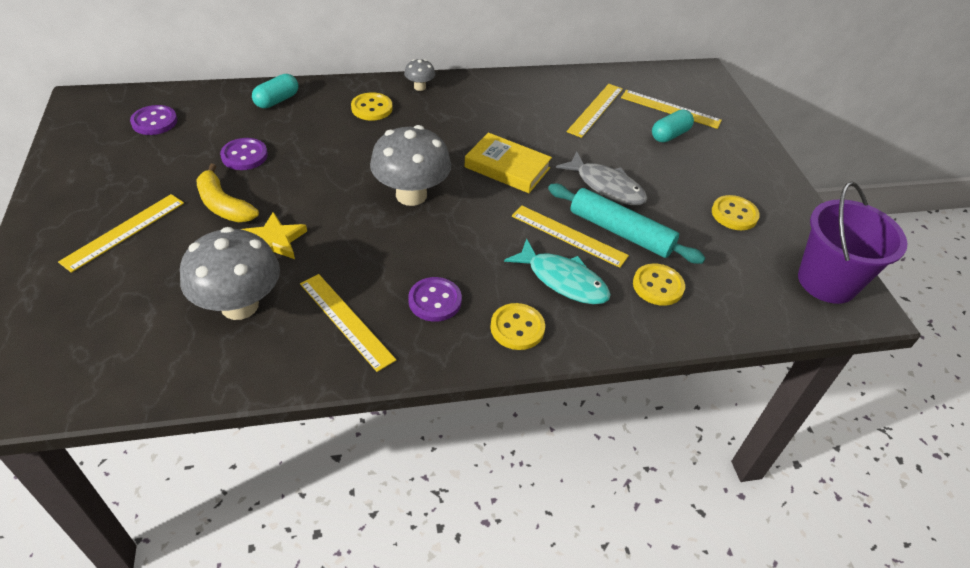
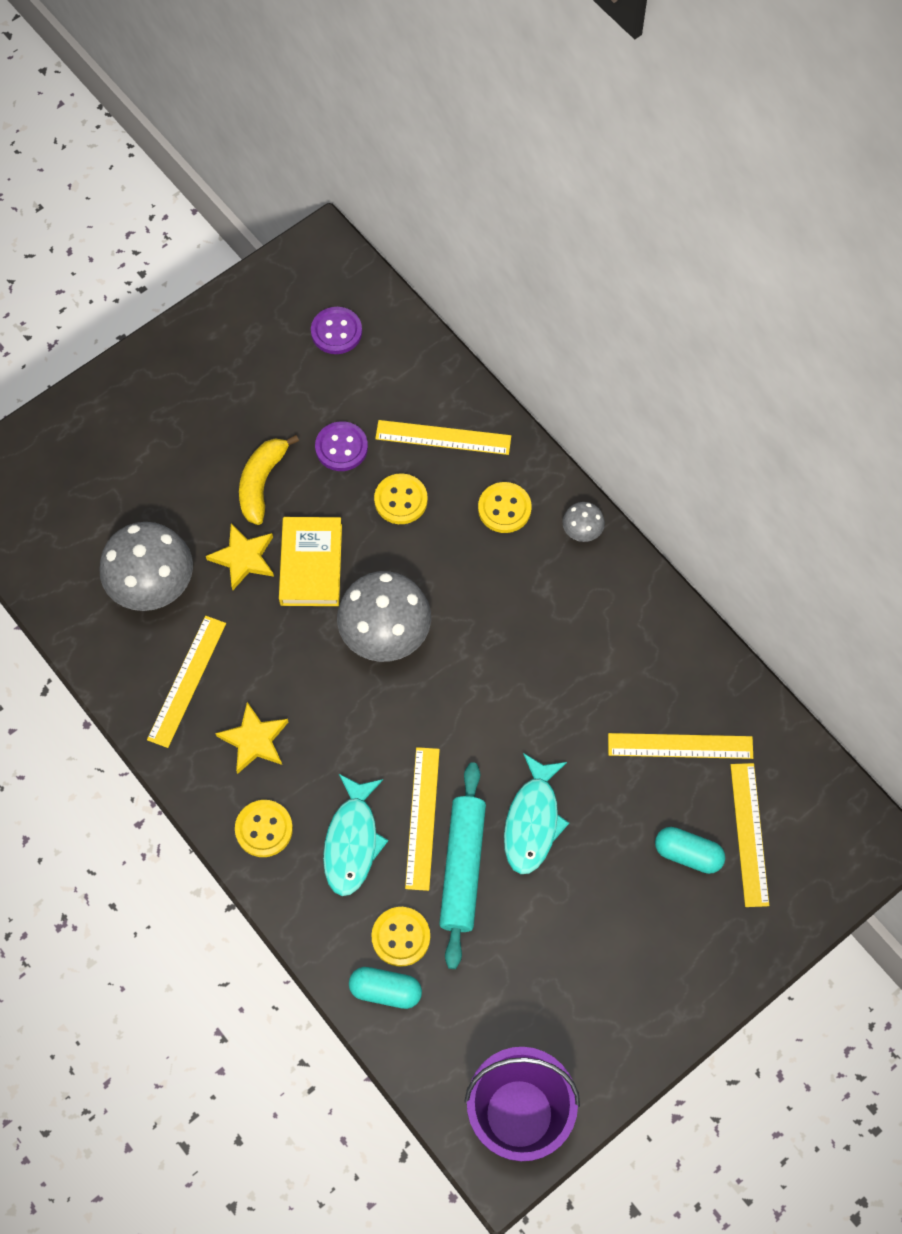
camera: 65 degrees right, 20 degrees up
(124, 231) = (179, 432): yellow ruler -> yellow ruler (443, 437)
(277, 100) = (450, 410): turquoise capsule -> turquoise capsule (385, 990)
(435, 301) = (254, 740): purple button -> yellow star
(507, 167) = (495, 703): yellow book -> yellow book (311, 564)
(606, 186) = (532, 821): grey fish -> turquoise fish
(734, 214) = (575, 980): yellow button -> yellow button (401, 500)

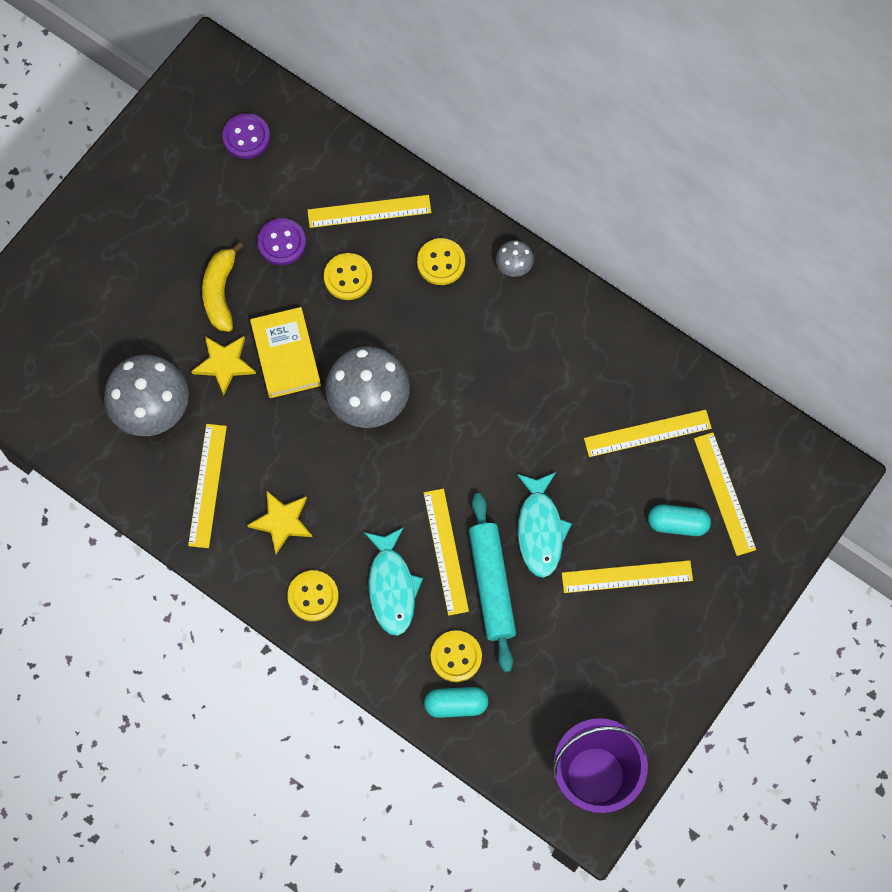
camera: 15 degrees left, 5 degrees up
(615, 897) = (627, 576): none -> yellow ruler

